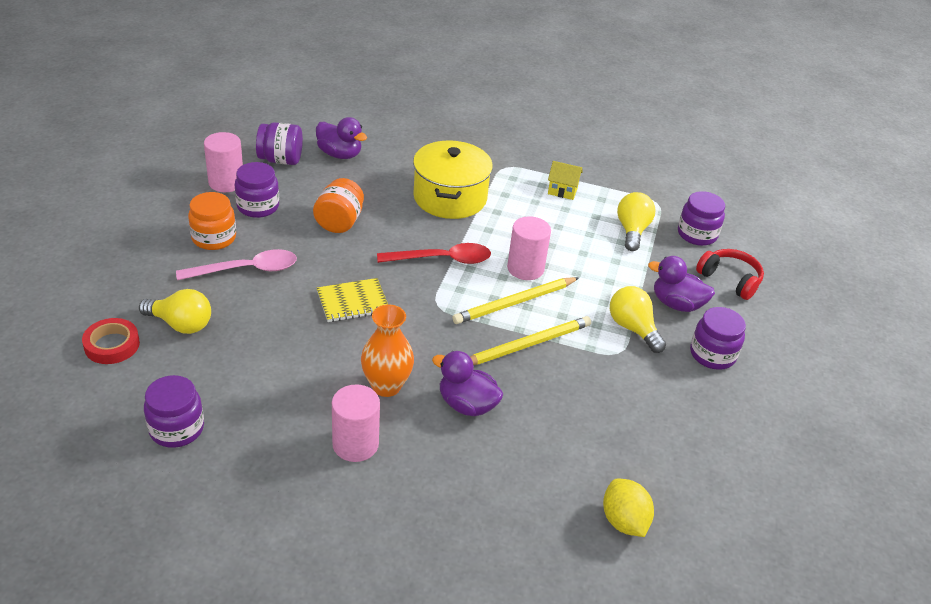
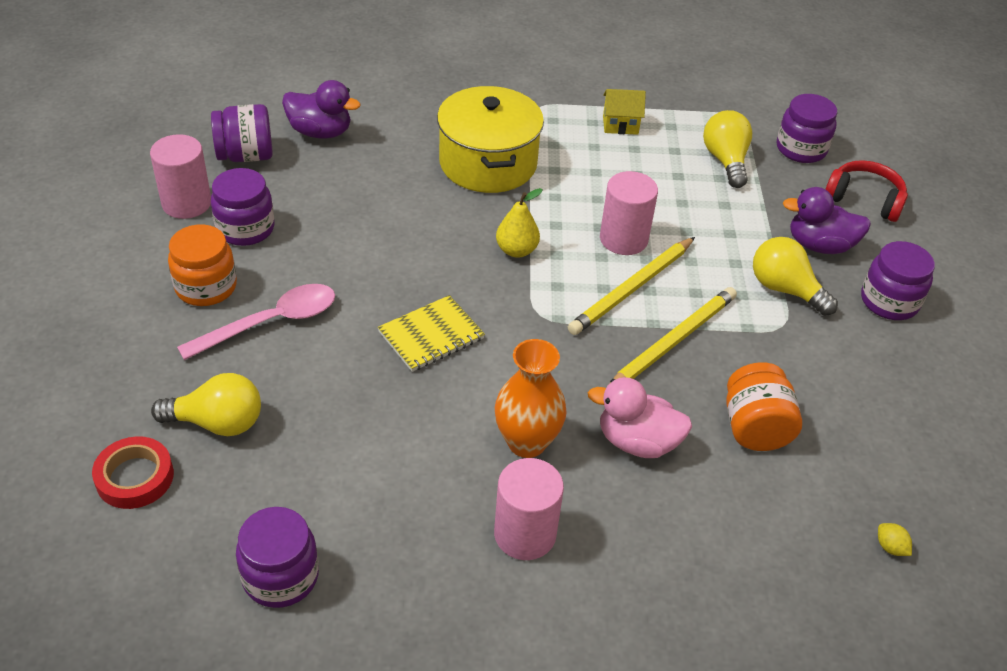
camera: 15 degrees left, 5 degrees up
(339, 222) = (363, 227): orange jar -> orange jar (755, 428)
(442, 259) = (516, 250): red spoon -> yellow pear
(467, 404) = (637, 442): purple duck -> pink duck
(623, 521) = (890, 547): yellow lemon -> yellow lemon, size x0.47

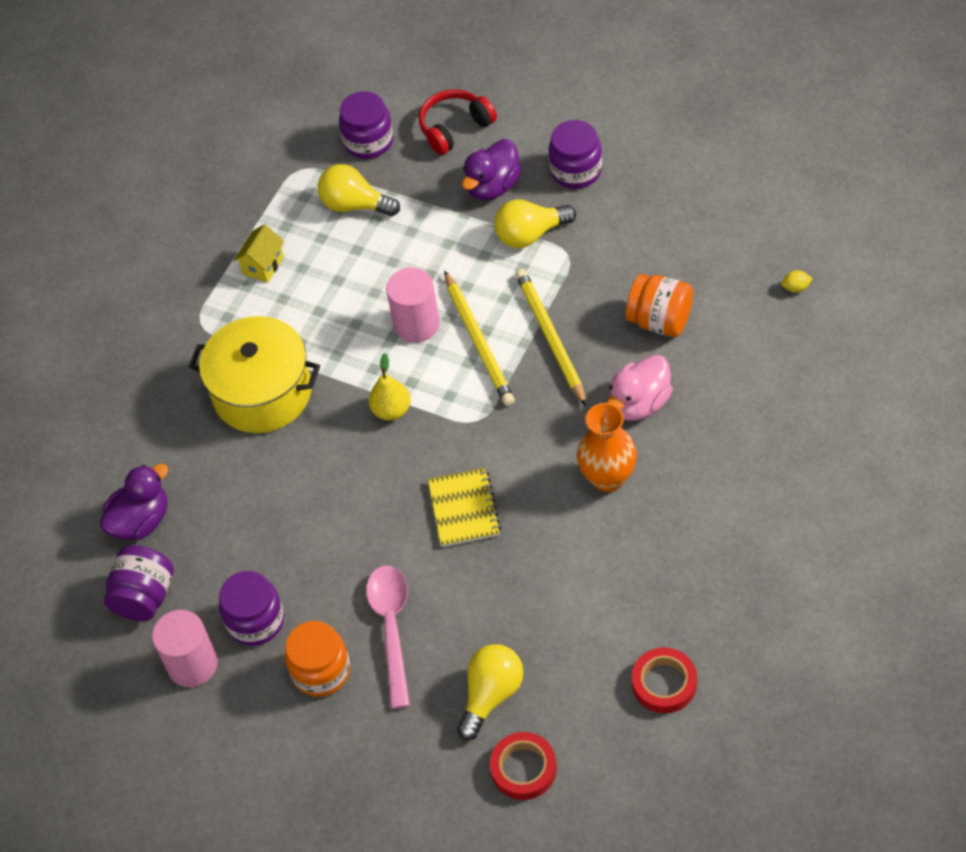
camera: 55 degrees left, 10 degrees up
(280, 576) = (664, 683): purple jar -> red tape
(525, 534) = (692, 509): pink cylinder -> none

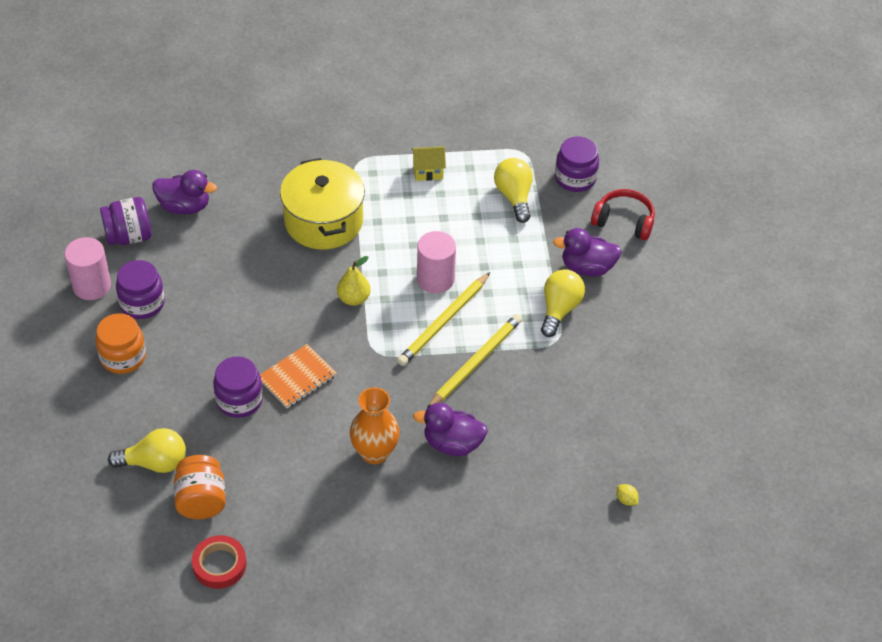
camera: 50 degrees right, 5 degrees down
(392, 628) = (177, 381): pink spoon -> none
(464, 509) = (297, 378): yellow notebook -> orange notebook
(523, 769) = (106, 508): red tape -> none
(530, 234) = (559, 309): yellow light bulb -> yellow light bulb turned 75 degrees clockwise
(576, 171) = (637, 311): purple jar -> purple jar (239, 400)
(639, 403) = (452, 444): pink duck -> purple duck
(660, 320) = (535, 424): orange jar -> orange jar (201, 500)

